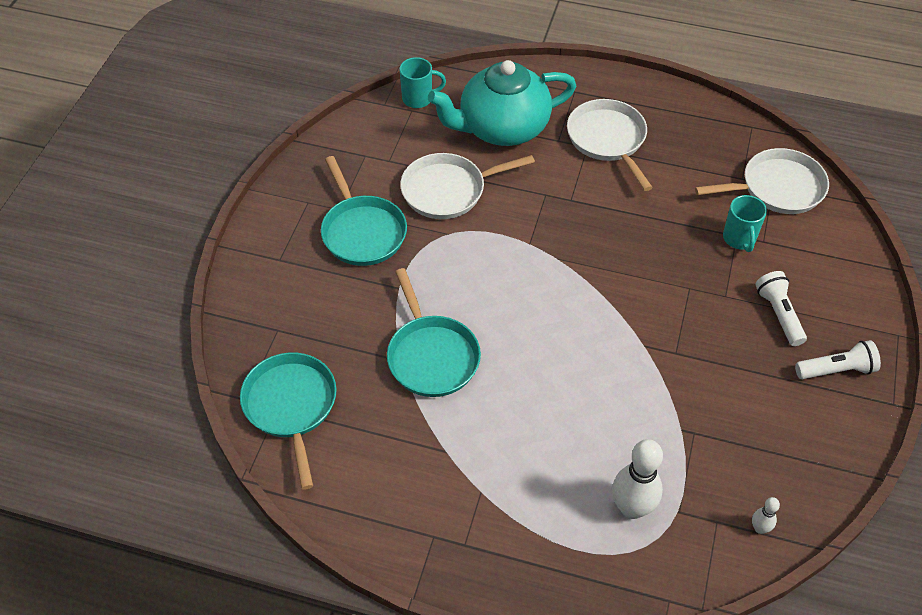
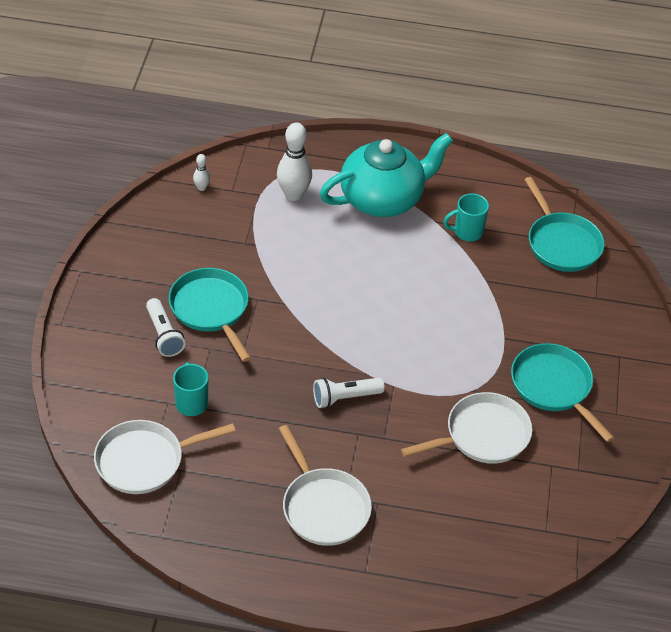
camera: 170 degrees right, 5 degrees down
(418, 98) = (542, 547): turquoise mug -> turquoise mug (467, 232)
(431, 356) = (462, 285): turquoise pan -> turquoise pan (211, 309)
(502, 128) = (441, 514): turquoise teapot -> turquoise teapot (383, 199)
(836, 370) = (122, 293): white flashlight -> white flashlight (345, 398)

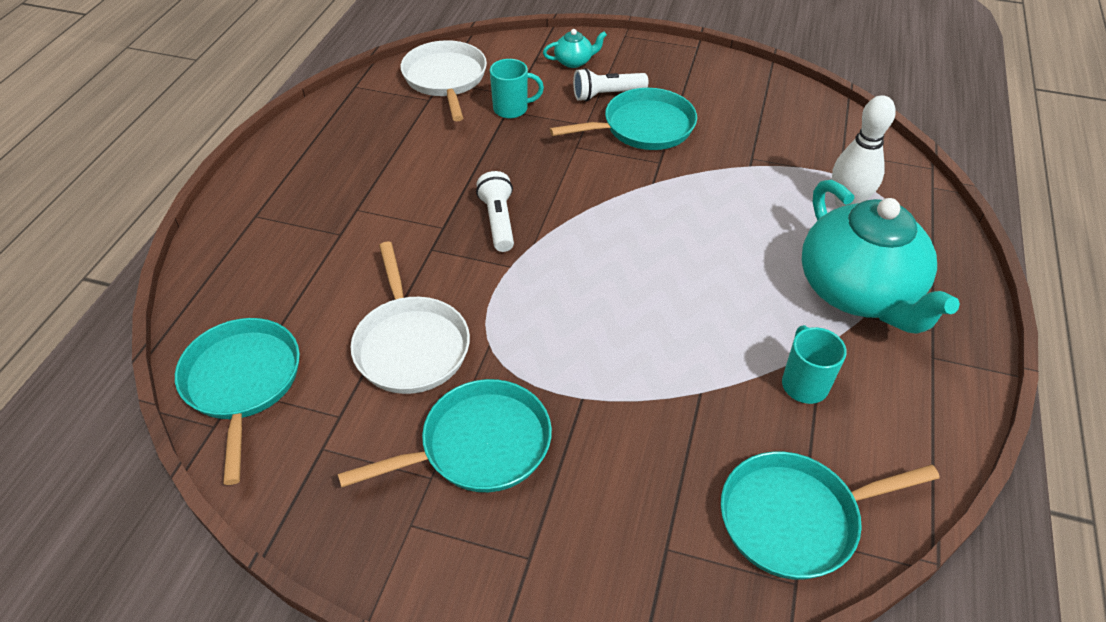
camera: 100 degrees right, 0 degrees up
(109, 361) = (574, 61): none -> turquoise teapot
(201, 188) = (841, 129): white bowling pin -> none
(323, 507) = (349, 191): white pan -> none
(539, 529) = (242, 382): none -> turquoise pan

